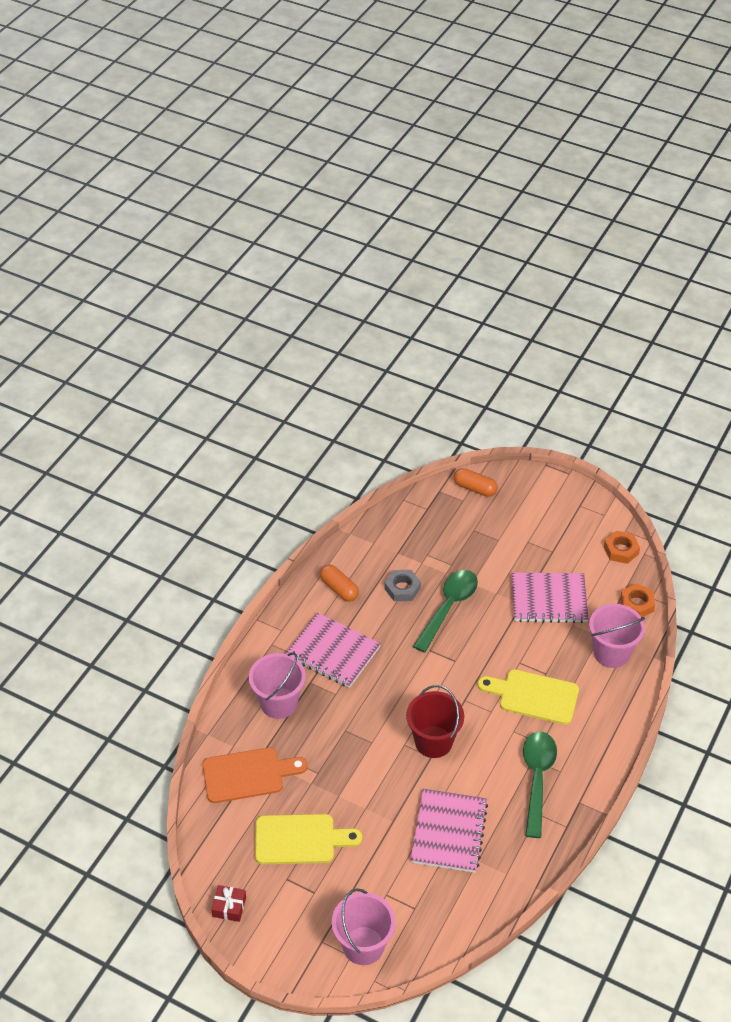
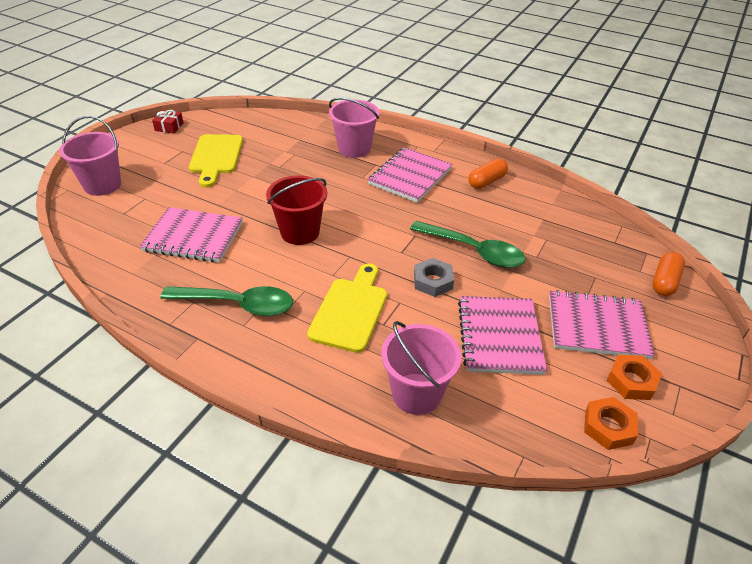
camera: 90 degrees right, 5 degrees down
(248, 775) = (285, 134): orange cutting board -> none
(402, 588) = (495, 220): grey nut -> grey nut (433, 281)
(530, 539) = (597, 326): none -> pink notebook
(637, 604) = (507, 435): orange nut -> orange nut (631, 381)

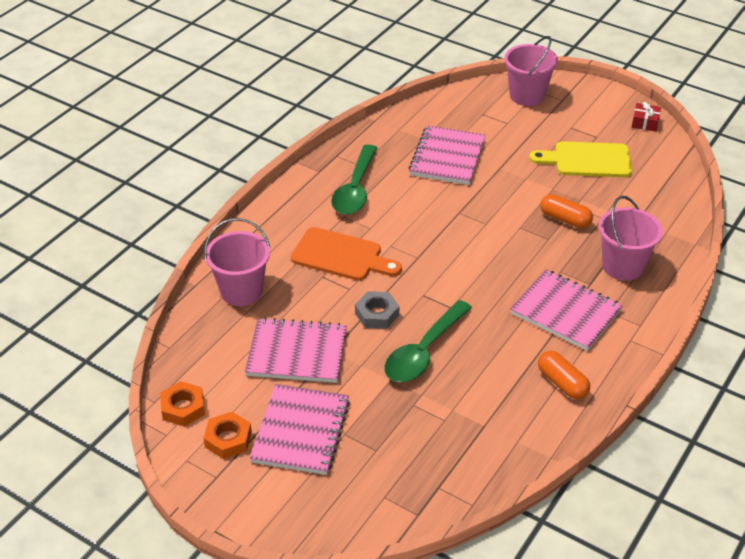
camera: 95 degrees right, 0 degrees up
(300, 232) = (455, 224): red bucket -> none
(350, 310) = (341, 256): yellow cutting board -> orange cutting board
(664, 282) = (363, 515): orange capsule -> orange capsule (565, 219)

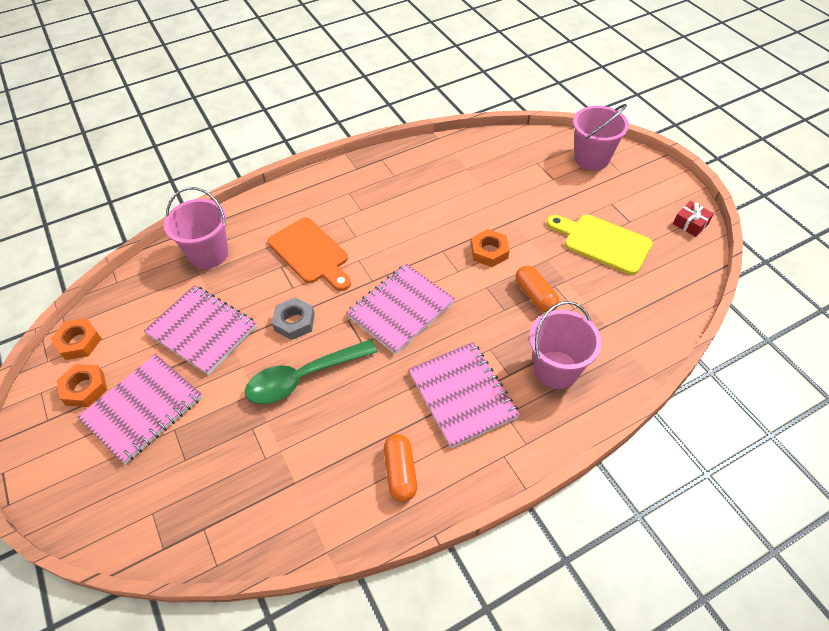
camera: 30 degrees right, 10 degrees up
(355, 189) = (371, 196): green spoon -> none
(447, 157) = (473, 193): pink notebook -> pink notebook (400, 309)
(500, 199) = (489, 252): none -> orange nut

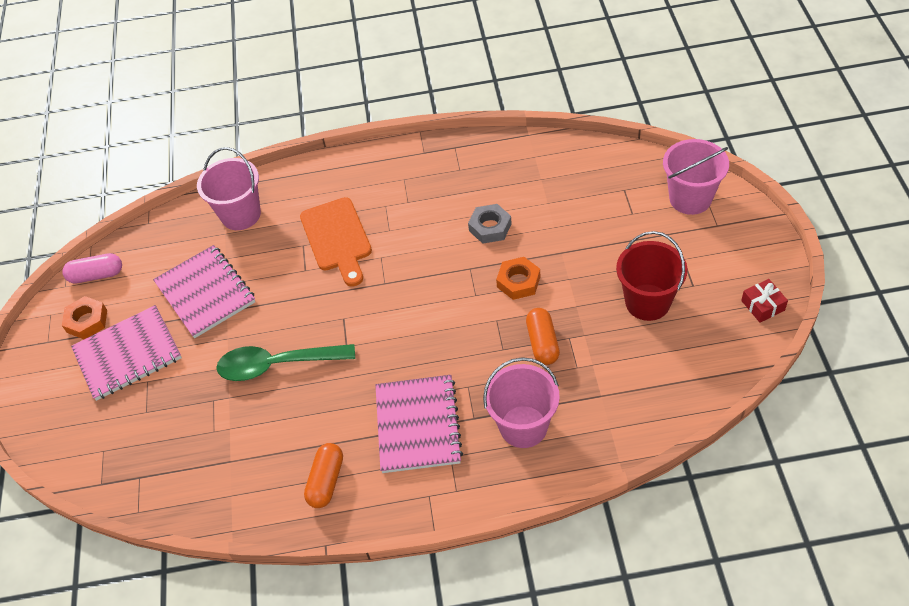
camera: 25 degrees right, 0 degrees up
(79, 342) = (96, 275): orange nut -> pink capsule
(294, 322) = (292, 307): grey nut -> grey nut (490, 227)
(400, 309) = (398, 321): pink notebook -> none
(602, 242) = (647, 302): yellow cutting board -> red bucket

